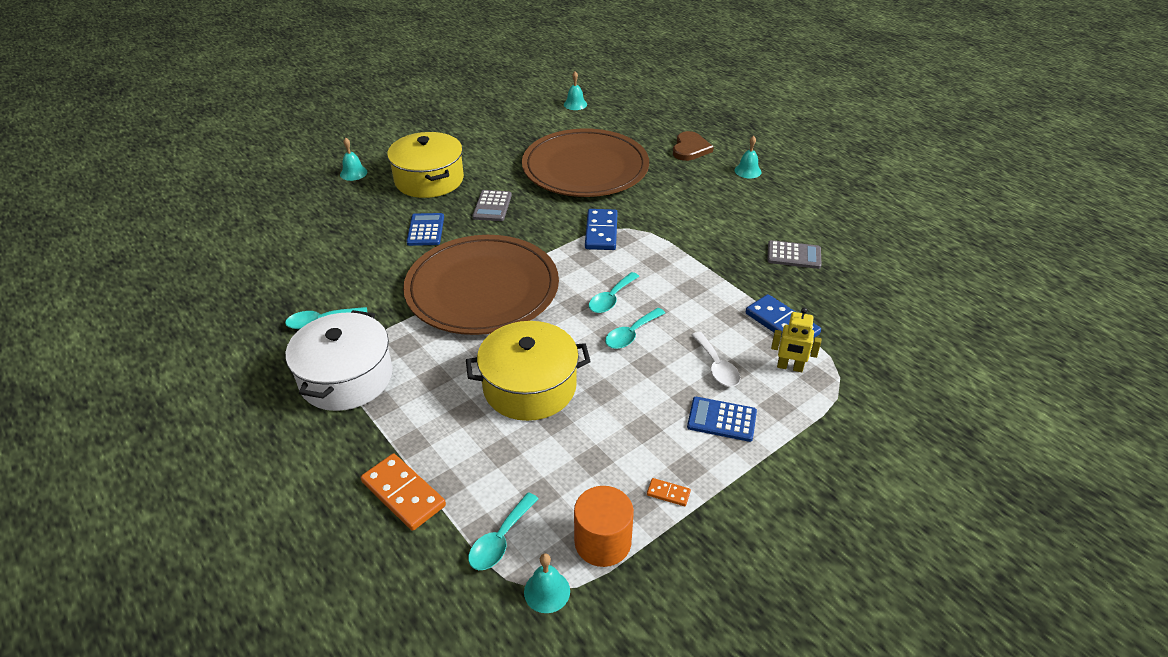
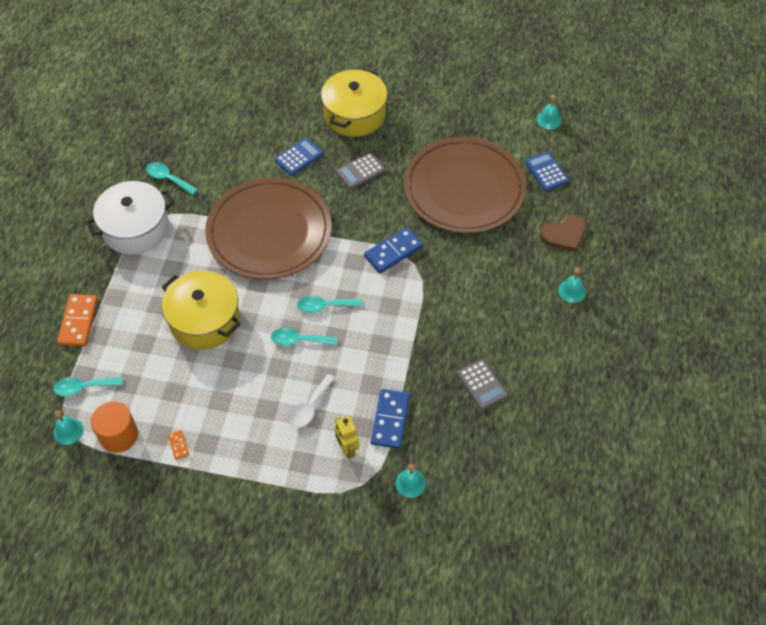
camera: 50 degrees right, 15 degrees up
(353, 173) = (320, 70): turquoise bell -> turquoise bell (410, 483)
(721, 419) = (262, 438): blue calculator -> blue calculator (546, 171)

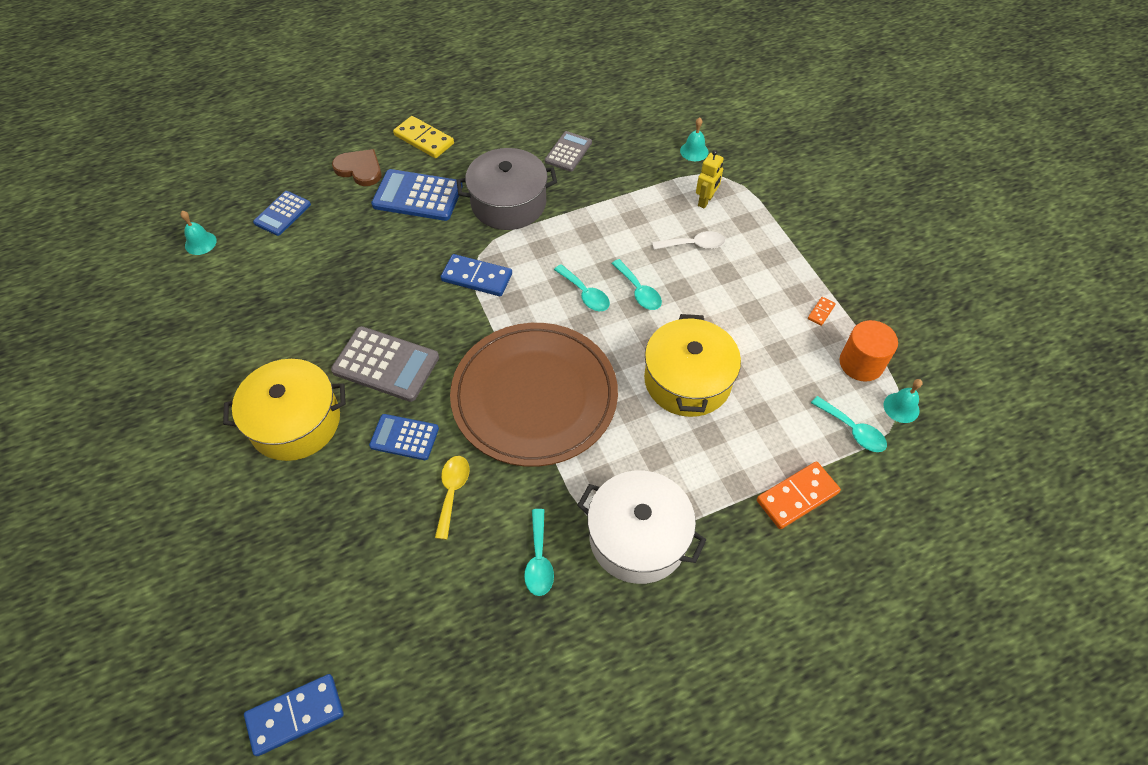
camera: 125 degrees left, 0 degrees up
(243, 162) = (452, 492): none -> yellow spoon
(360, 171) = (386, 364): grey calculator -> grey calculator, size x1.60
(390, 420) = (654, 189): blue domino -> blue domino (295, 715)
(452, 309) = (508, 203): none -> grey pot
(464, 189) = (350, 264): brown plate -> none
(505, 256) = (418, 196): none -> blue calculator
(572, 291) = (424, 139): turquoise bell -> yellow domino

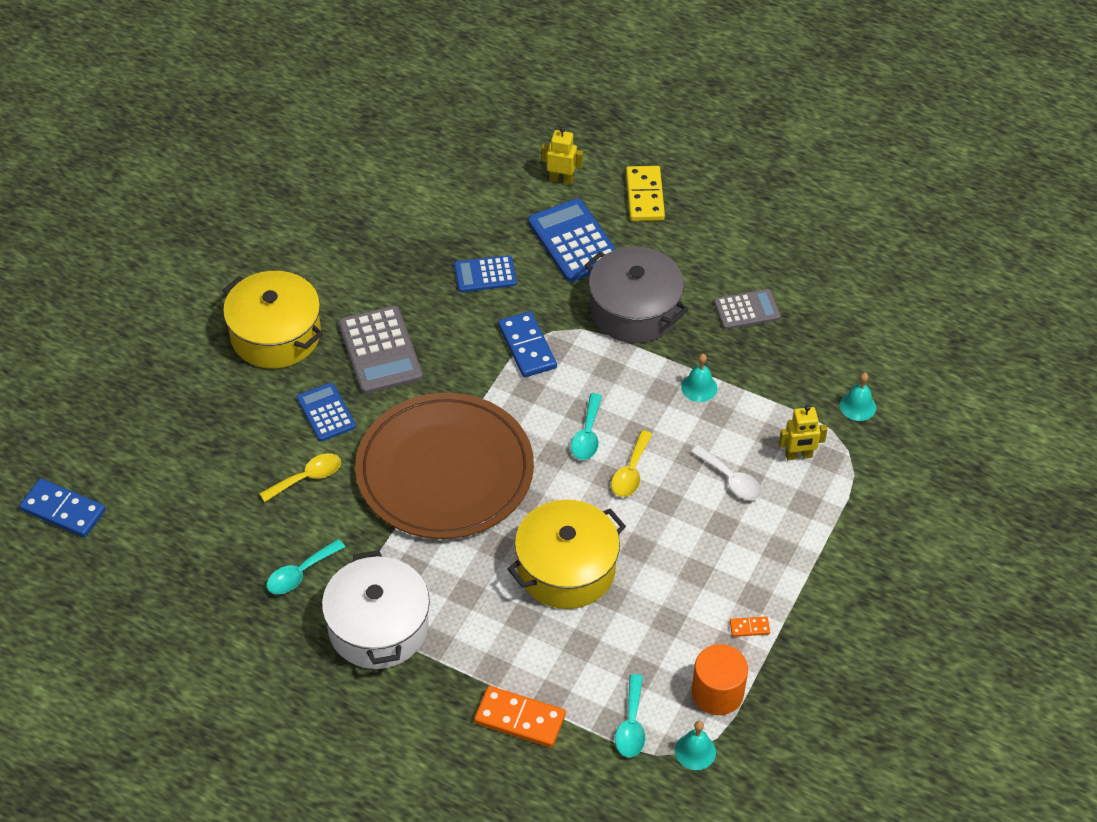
camera: 50 degrees right, 5 degrees down
(200, 243) = (376, 143): turquoise bell -> turquoise bell (699, 387)
(282, 214) = (459, 168): blue calculator -> blue calculator (485, 274)
(360, 169) = (561, 179): brown heart -> yellow robot
(639, 291) = (630, 472): turquoise spoon -> yellow spoon

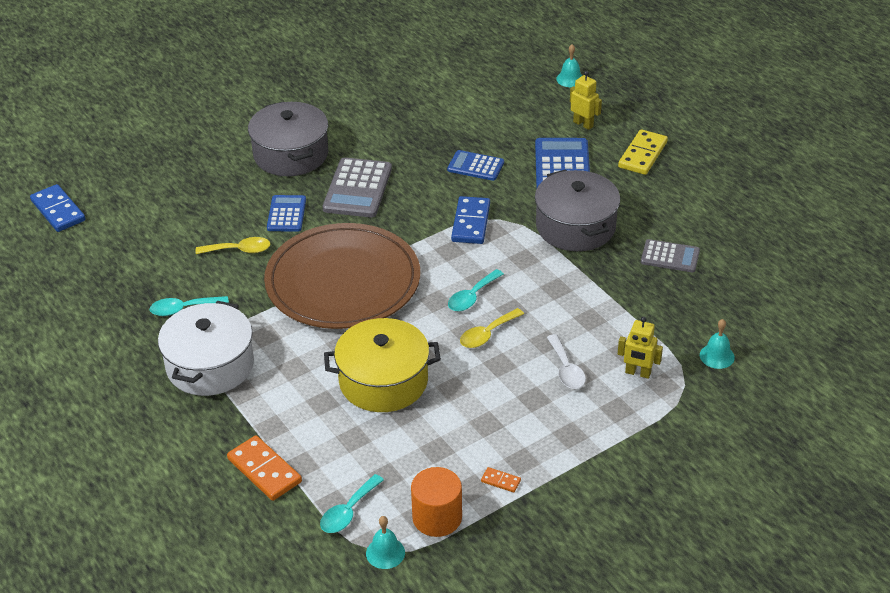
camera: 30 degrees right, 10 degrees down
(275, 335) = (290, 154): yellow pot -> grey pot
(699, 387) = (589, 296): turquoise bell -> turquoise bell (570, 79)

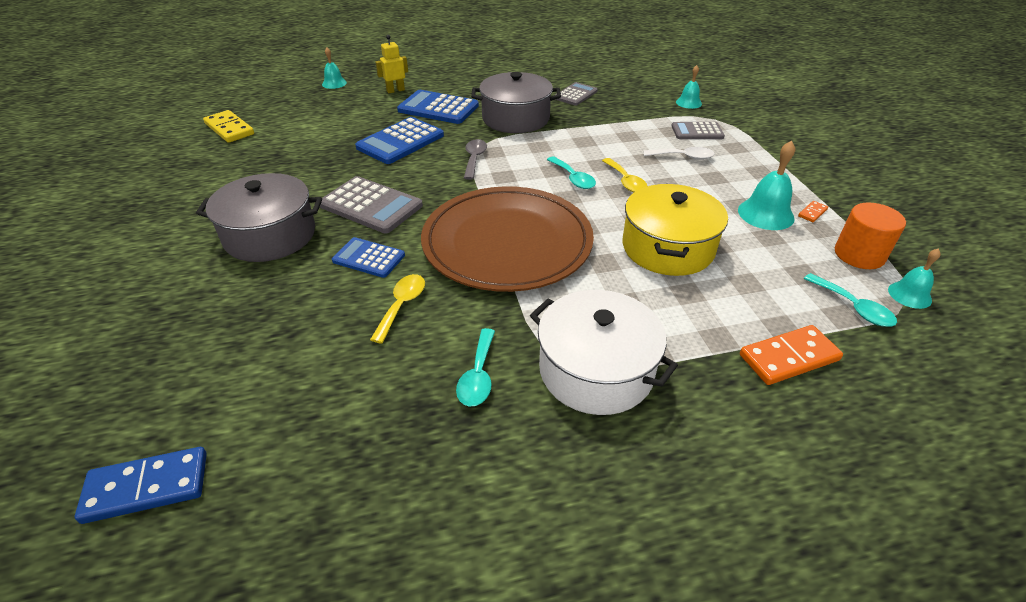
camera: 70 degrees left, 0 degrees up
(471, 223) = (474, 159): blue domino -> grey spoon
(475, 166) = (400, 141): blue calculator -> blue calculator, size x1.60
(479, 444) = (765, 214): none -> turquoise bell
(637, 373) = (697, 131): yellow robot -> grey calculator
(642, 154) = (454, 79): yellow domino -> yellow domino (229, 129)

